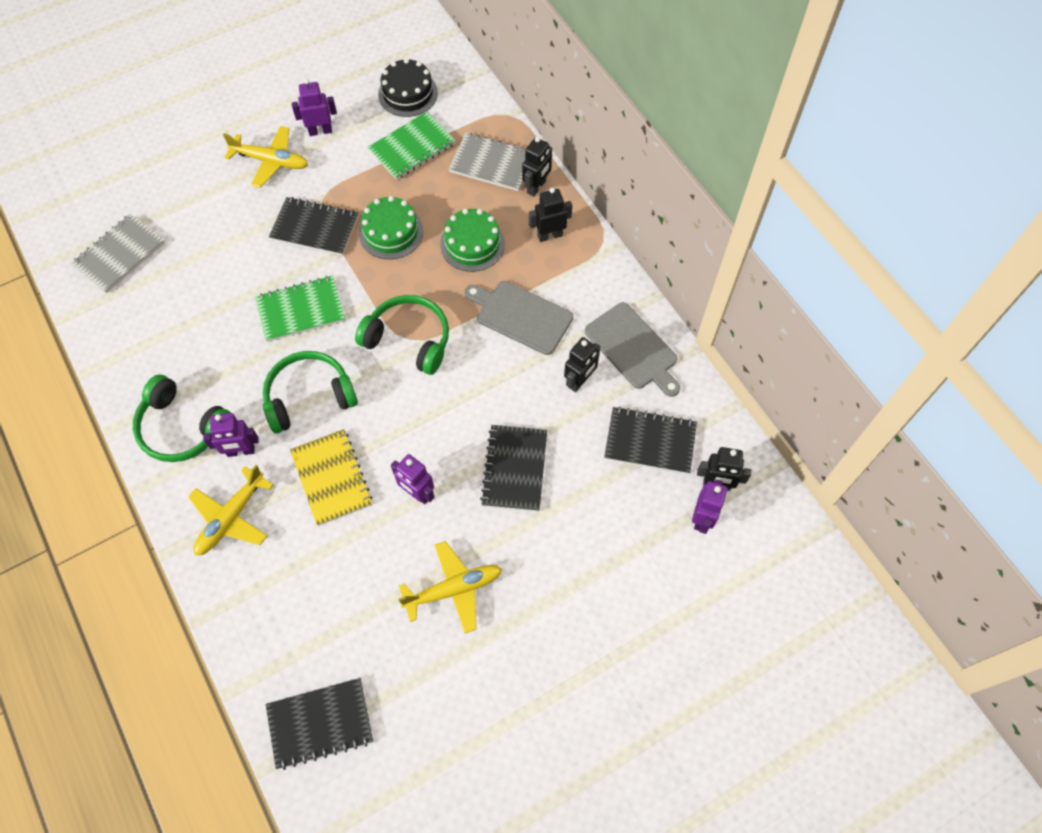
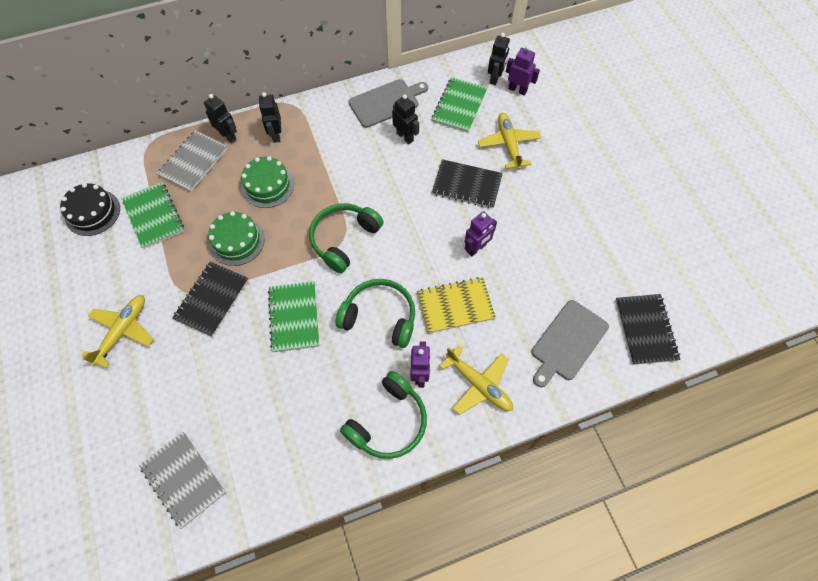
camera: 80 degrees left, 0 degrees up
(309, 397) = (380, 317): green headphones -> green headphones turned 120 degrees clockwise
(320, 131) = (105, 286): purple robot -> none
(453, 589) = (553, 234): yellow plane -> yellow plane (508, 144)
(521, 316) = (342, 163): grey cutting board -> grey cutting board (567, 342)
(650, 441) = (459, 106): black notebook -> green notebook

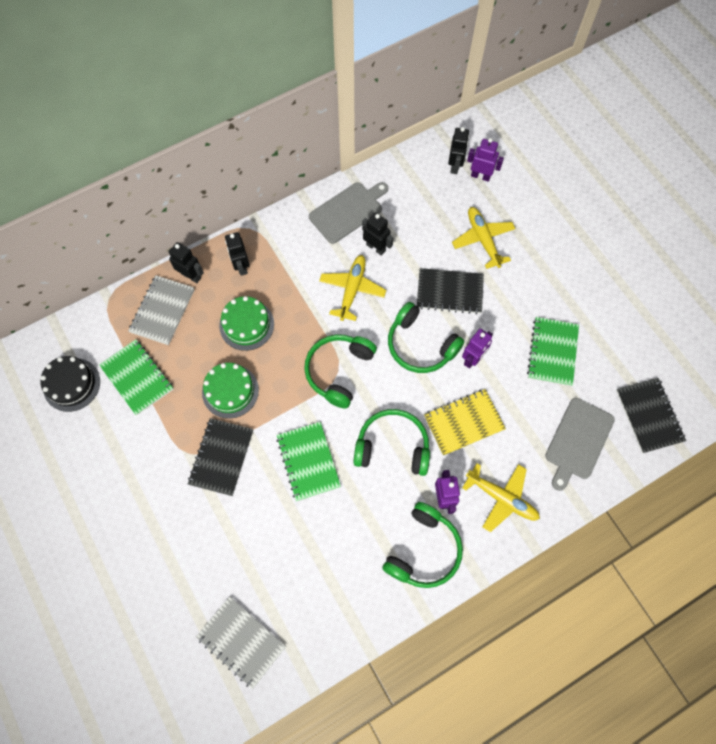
camera: 10 degrees left, 5 degrees up
(123, 331) = (140, 506): yellow plane -> yellow plane (352, 290)
(428, 228) = (420, 345): none -> green headphones
(459, 106) = (424, 204): green notebook -> green notebook (552, 352)

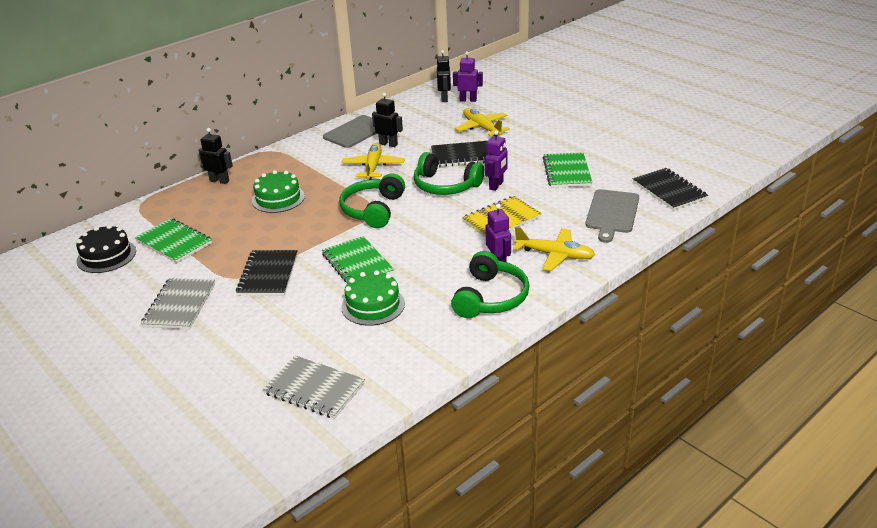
camera: 10 degrees left, 35 degrees down
(162, 311) = (194, 203): grey notebook -> grey notebook (179, 305)
(230, 391) = (269, 236): green cake -> green cake (373, 305)
(241, 266) = (266, 170): black robot -> none
(392, 446) = (438, 243): green headphones -> none

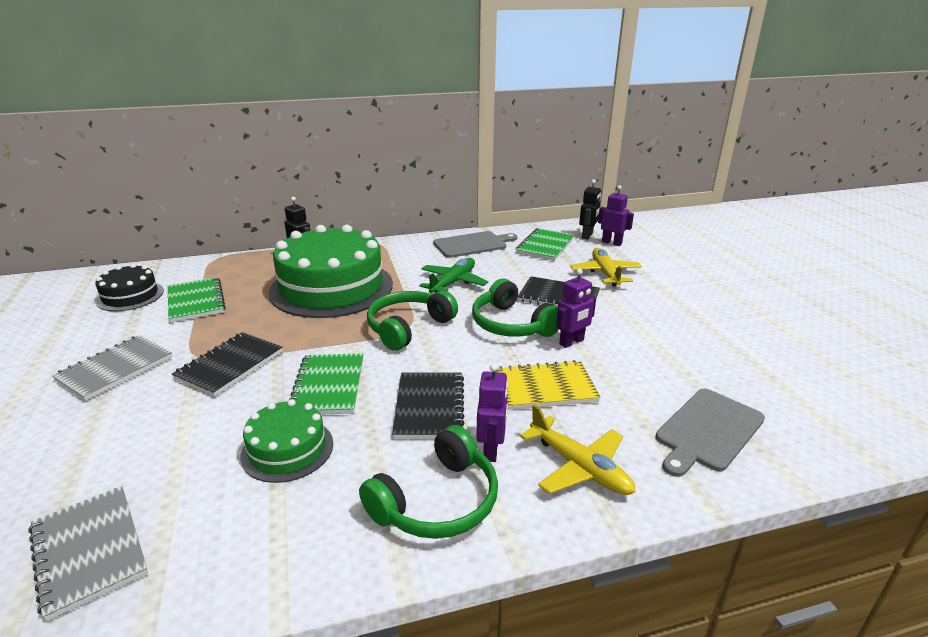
camera: 25 degrees right, 5 degrees down
(278, 198) = (331, 287): green cake -> green cake, size x2.04
(373, 167) = (453, 283): yellow plane -> green plane
(388, 144) = (490, 264): black robot -> none
(567, 172) = (676, 352): green notebook -> green notebook (545, 246)
(669, 191) = (820, 425): black notebook -> black notebook (429, 407)

